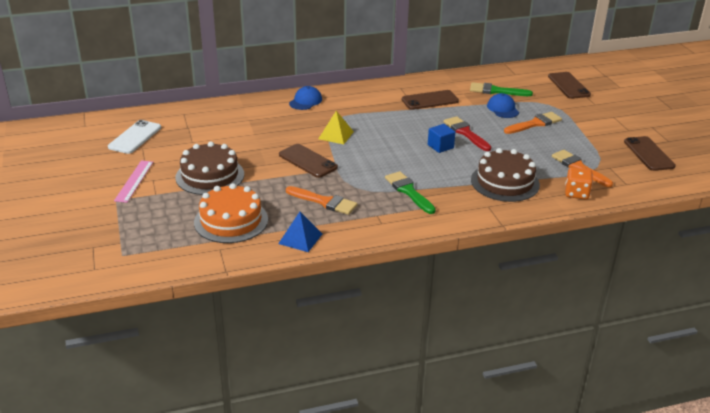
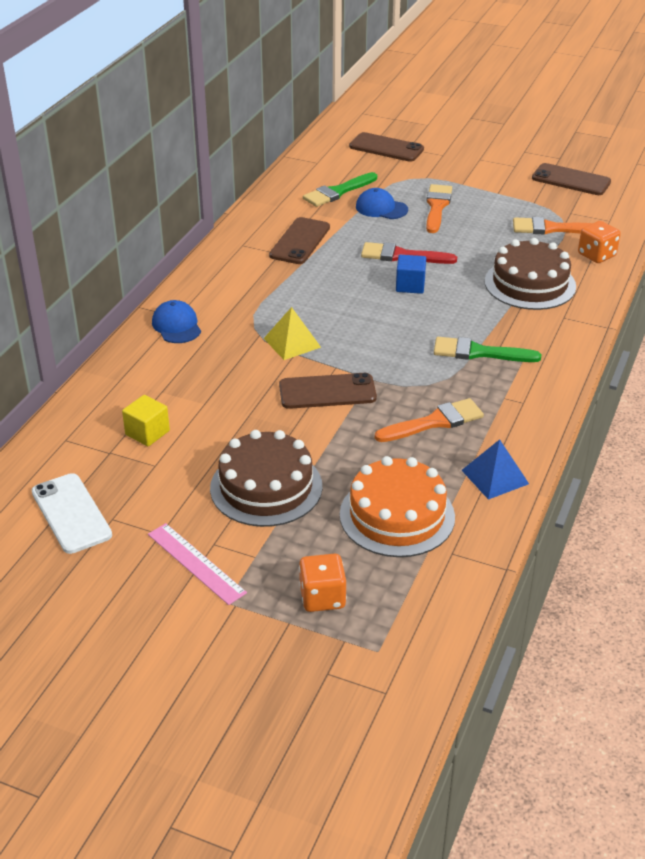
camera: 50 degrees left, 5 degrees up
(145, 224) = (322, 597): none -> orange dice
(213, 130) = (147, 433): none -> yellow cube

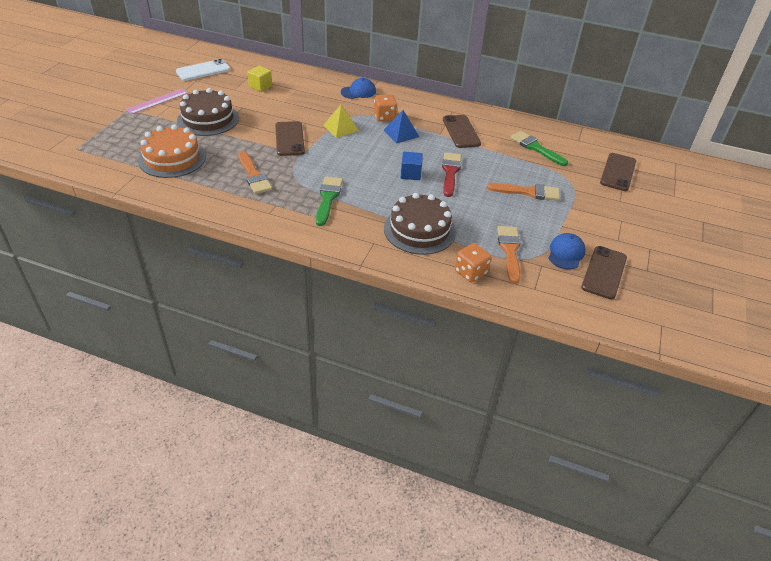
camera: 85 degrees right, 5 degrees up
(300, 241) = (461, 131): brown phone -> brown phone turned 60 degrees clockwise
(322, 597) = (119, 134): orange dice -> orange dice (384, 117)
(381, 208) = (517, 166): blue cap -> blue cap (566, 253)
(495, 477) = (196, 195): blue pyramid -> blue pyramid (401, 133)

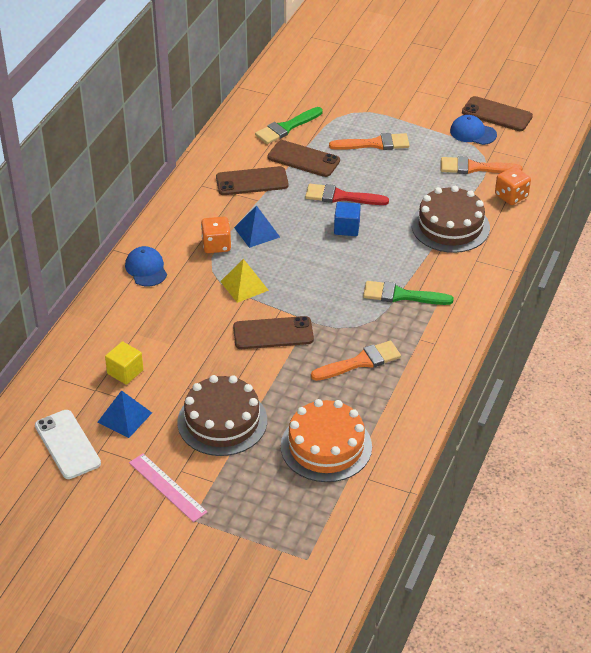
camera: 85 degrees left, 0 degrees up
(221, 87) = (124, 417): none -> blue pyramid
(528, 192) = (374, 144): orange brush -> orange brush turned 75 degrees clockwise
(618, 172) = (332, 78): brown phone -> brown phone (303, 159)

